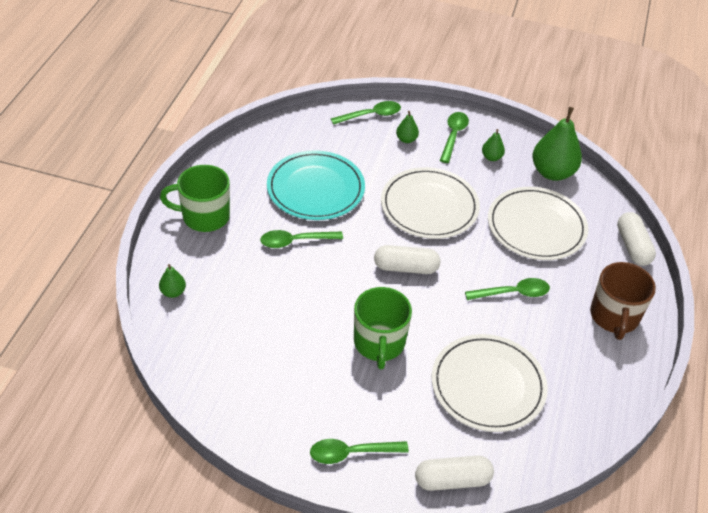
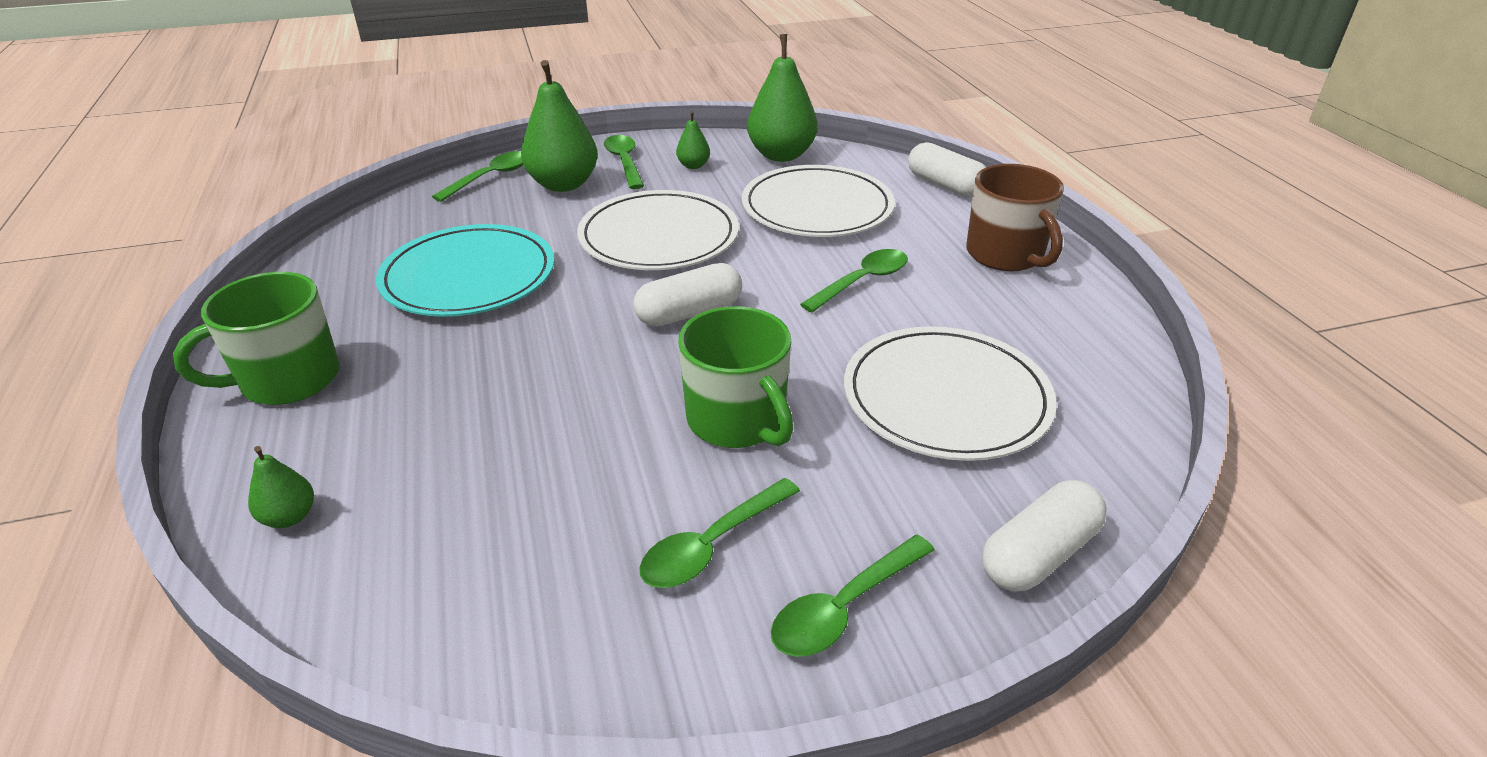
camera: 30 degrees left, 10 degrees down
(295, 241) = (484, 349): green spoon -> green spoon (712, 545)
(406, 139) = (563, 184): green pear -> green pear, size x2.10

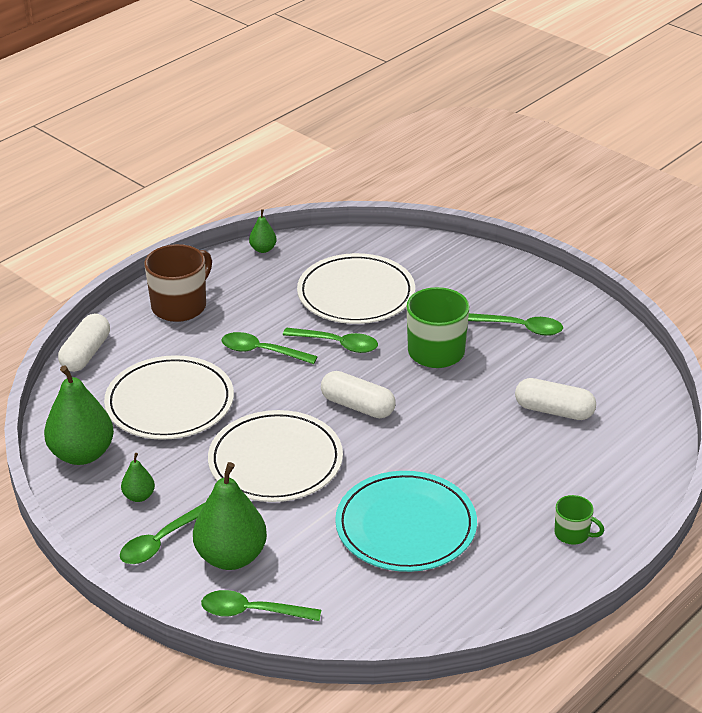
camera: 120 degrees left, 0 degrees up
(287, 380) = (573, 534): green mug -> green mug, size x0.53
(289, 517) = (641, 458): green pear -> green pear (263, 249)
(844, 608) = (516, 286): green spoon -> green spoon (337, 344)
(1038, 554) = (440, 249): white capsule -> white capsule (554, 411)

